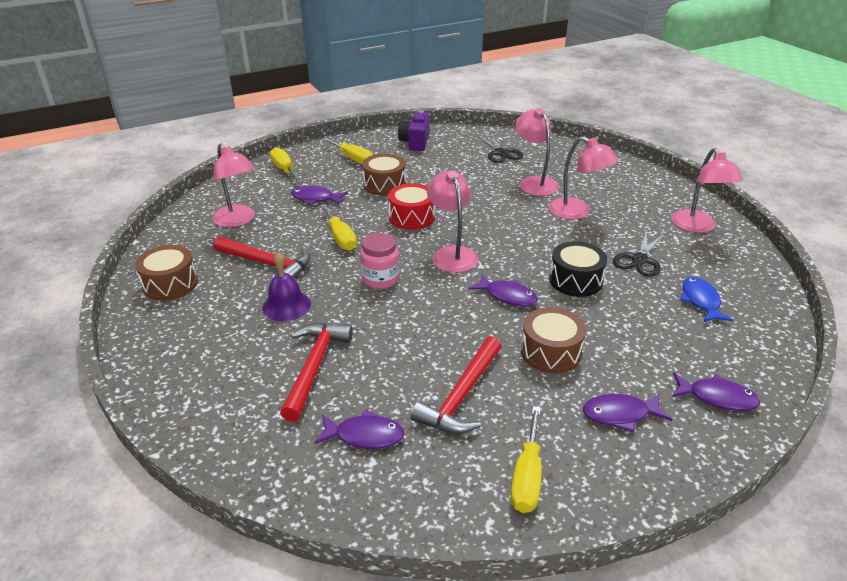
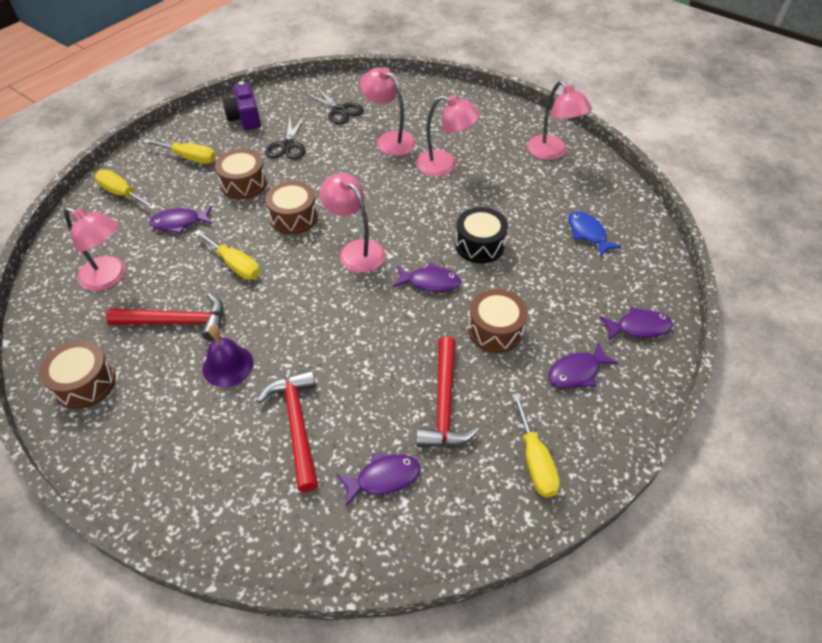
camera: 25 degrees left, 15 degrees up
(380, 279) = (304, 302): pink jar -> none
(412, 217) = (294, 217): red drum -> brown drum
(639, 260) = (522, 204): black scissors -> black scissors (288, 145)

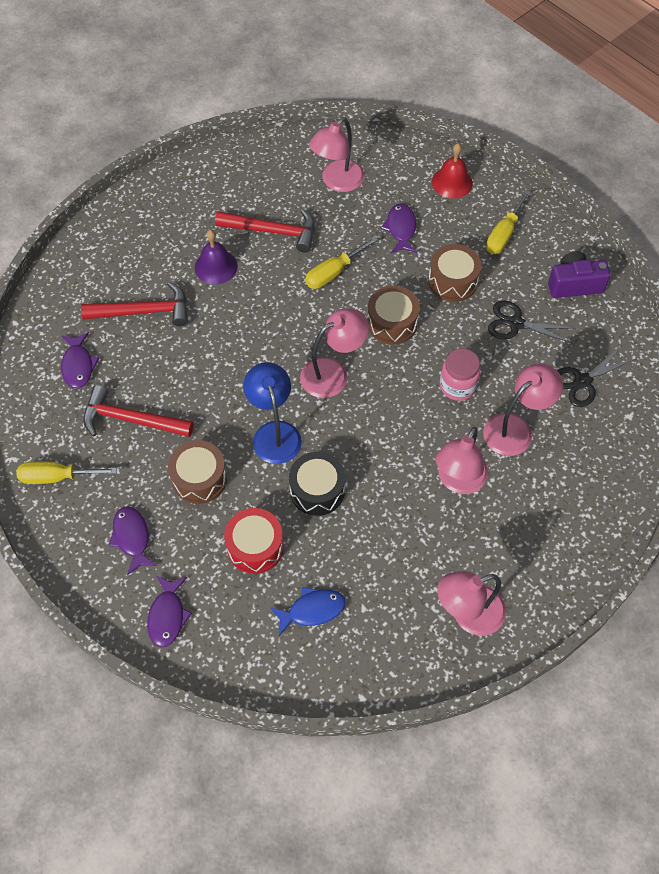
camera: 100 degrees right, 10 degrees up
(85, 383) = (224, 176): brown drum -> none
(122, 194) = (452, 182): yellow screwdriver -> red bell
(177, 322) = (273, 231): red hammer -> red hammer turned 90 degrees counterclockwise
(355, 172) = (457, 386): none -> pink jar
(430, 282) = (274, 433): purple fish -> blue lamp
(548, 277) = (255, 547): none -> red drum

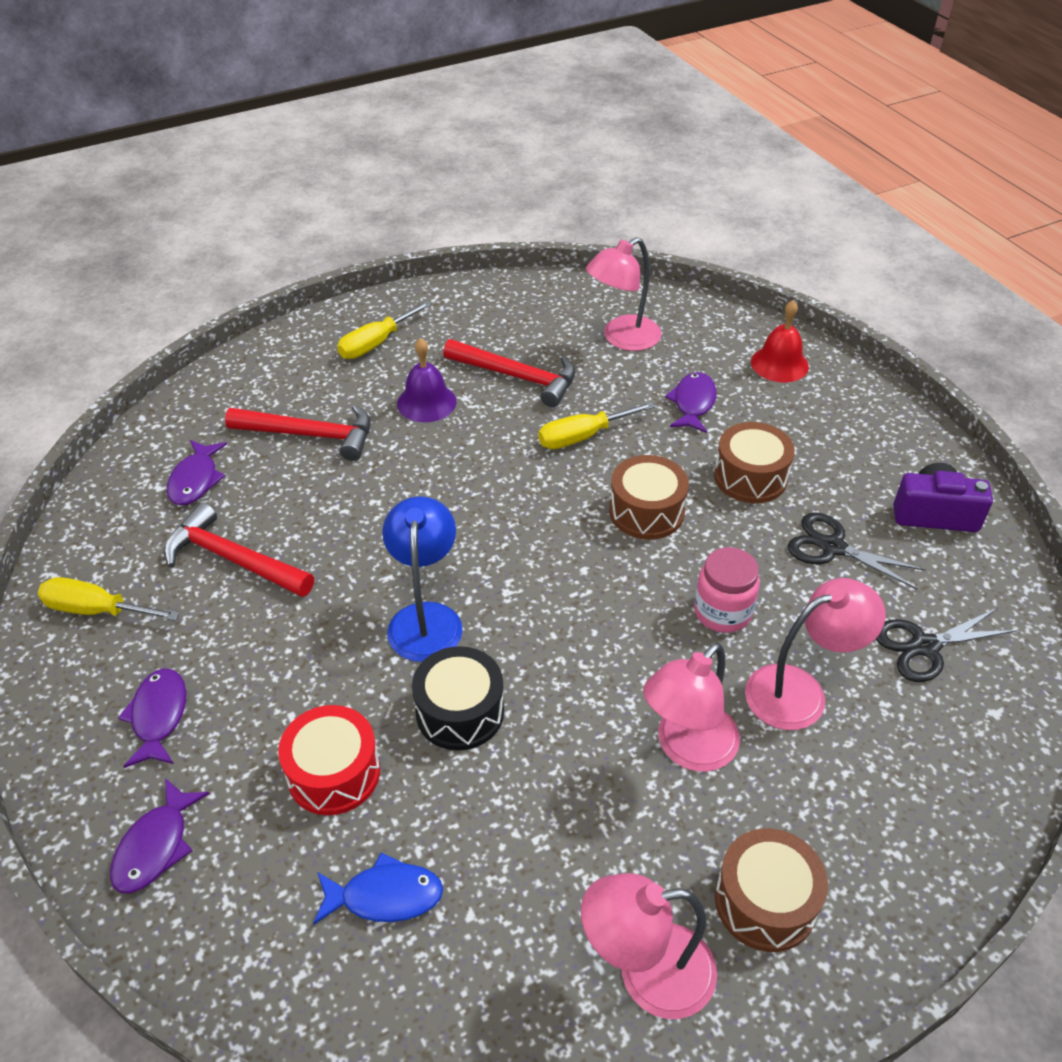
camera: 15 degrees right, 15 degrees down
(199, 478) = (292, 656): brown drum -> brown drum (765, 902)
(333, 373) = (539, 558): pink lamp -> none
(503, 234) = (839, 434): yellow screwdriver -> yellow screwdriver (376, 343)

